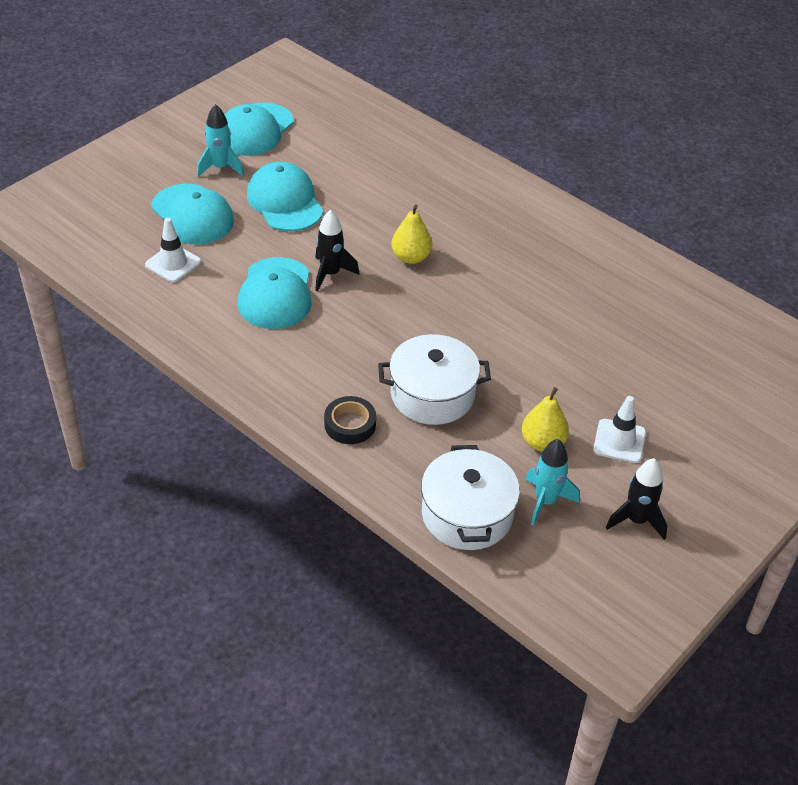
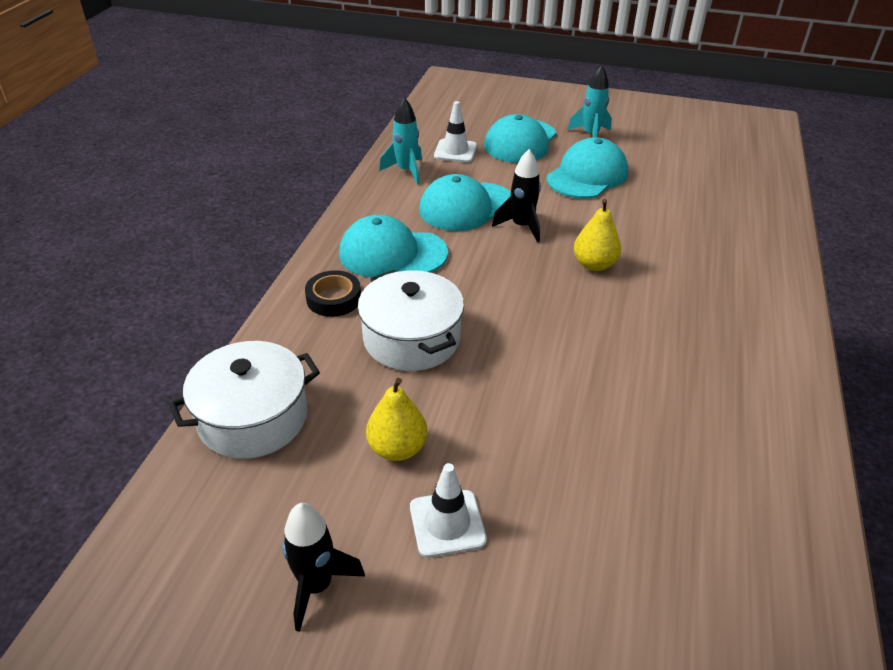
camera: 65 degrees right, 5 degrees down
(255, 130) = (657, 135): turquoise cap -> turquoise cap (392, 253)
(545, 501) = (304, 480): turquoise rocket -> turquoise rocket (406, 171)

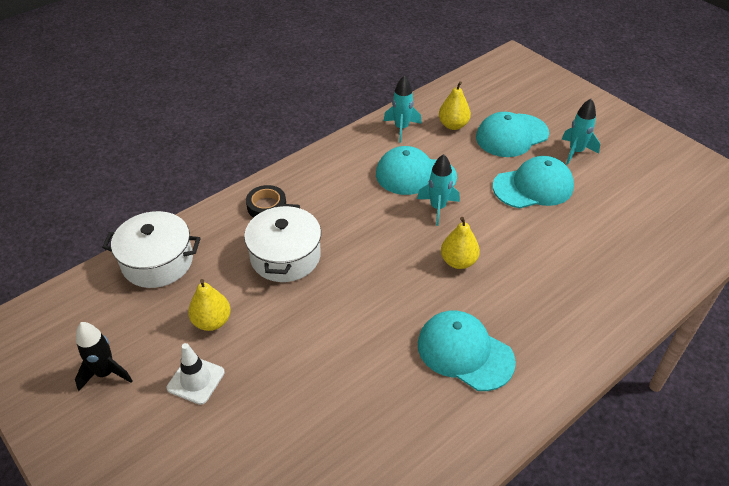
camera: 35 degrees right, 5 degrees up
(392, 253) = (331, 190): turquoise cap -> turquoise cap (464, 352)
(455, 151) = (453, 125): white traffic cone -> yellow pear
(521, 226) = (438, 208): black rocket -> turquoise rocket

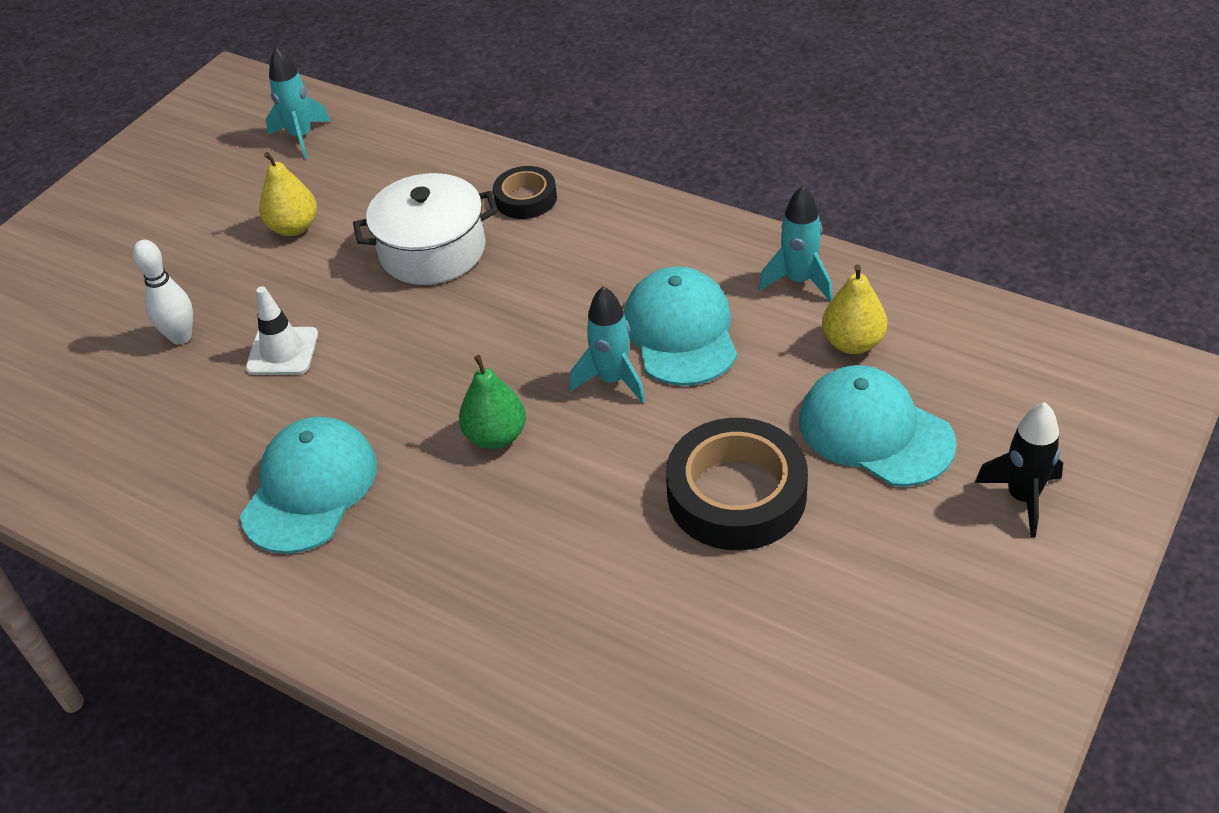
camera: 75 degrees right, 0 degrees up
(105, 373) = (194, 177): black rocket -> black rocket (1022, 498)
(157, 262) = (378, 146): white pot -> none
(196, 380) = (200, 248): white traffic cone -> white traffic cone (282, 351)
(288, 404) = (181, 337): none -> white bowling pin
(458, 261) = (496, 436): yellow pear -> green pear
(533, 186) = (736, 494): turquoise cap -> black tape
(576, 152) = (885, 540): turquoise rocket -> turquoise rocket (301, 137)

